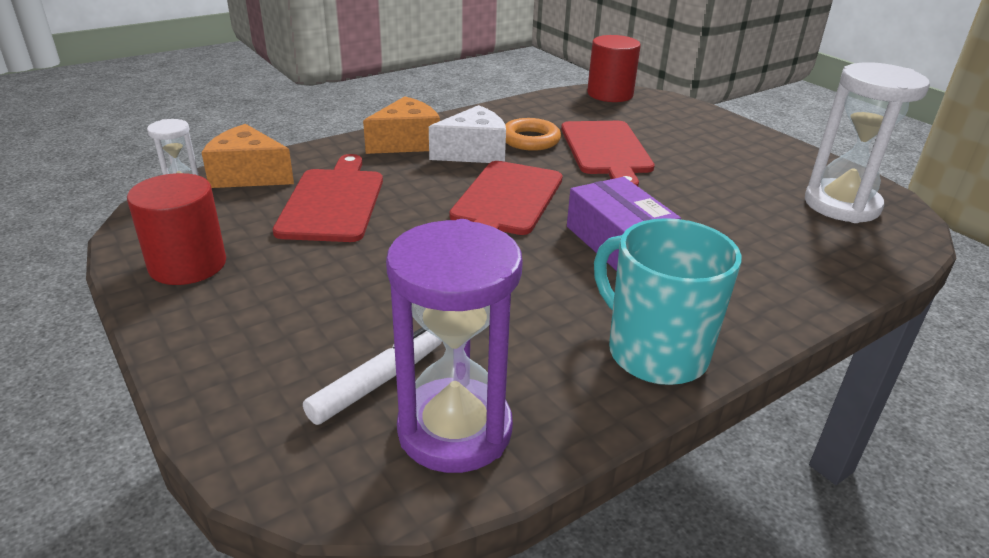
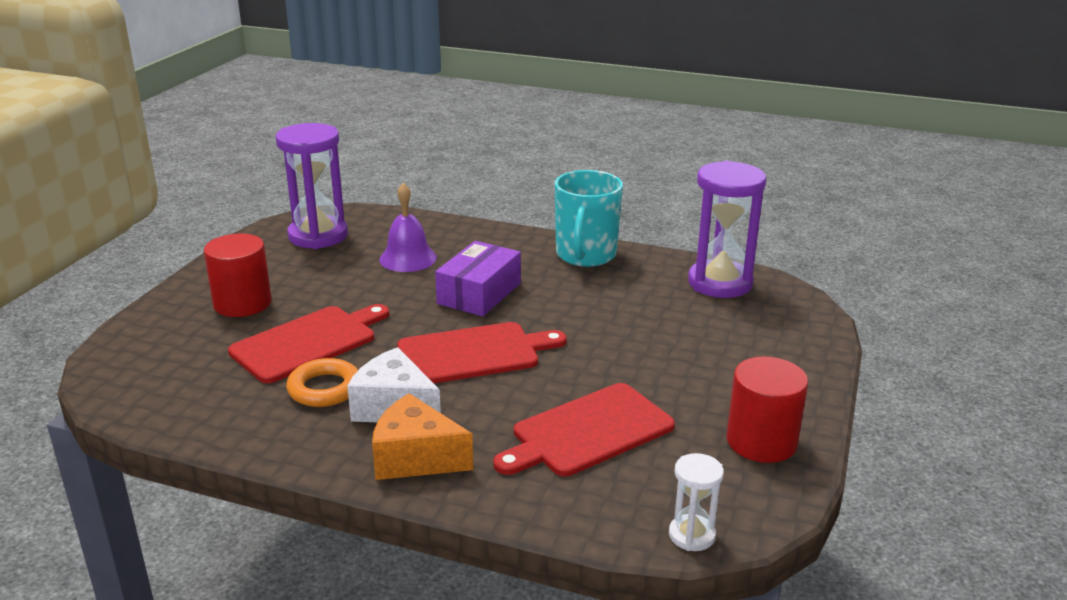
camera: 125 degrees left, 5 degrees down
(248, 175) = (612, 514): orange cheese -> none
(377, 382) = (728, 314): white marker -> none
(610, 94) = (119, 388): red cylinder -> red cylinder (242, 303)
(743, 232) = (408, 258): none -> purple bell
(841, 205) = (318, 236): white hourglass -> purple hourglass

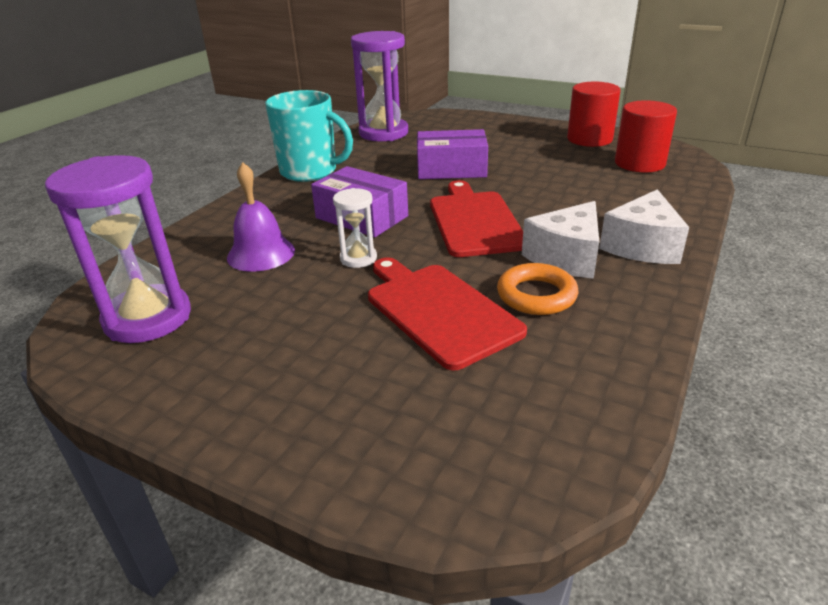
camera: 80 degrees left, 5 degrees up
(242, 303) = (321, 370): red cylinder -> red cylinder (639, 163)
(416, 458) = (642, 246): orange cheese -> white cheese
(588, 432) = (589, 183): red cutting board -> none
(612, 334) = (451, 169): none -> purple box
(692, 535) = (692, 162): white hourglass -> white hourglass (358, 258)

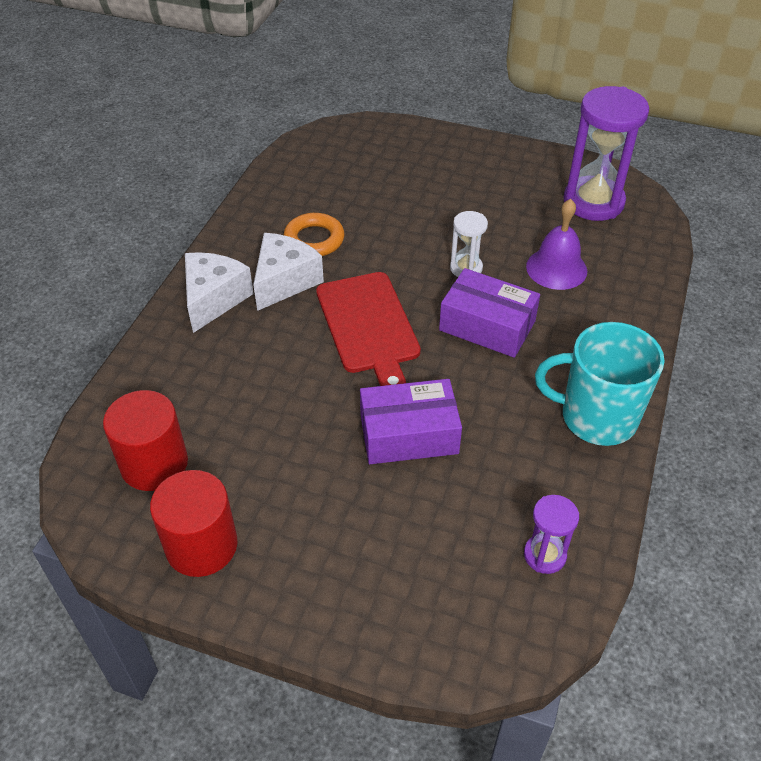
camera: 170 degrees right, 15 degrees up
(383, 133) = (544, 555): purple hourglass -> purple hourglass, size x0.50
(438, 310) = (386, 222): red cutting board -> none

